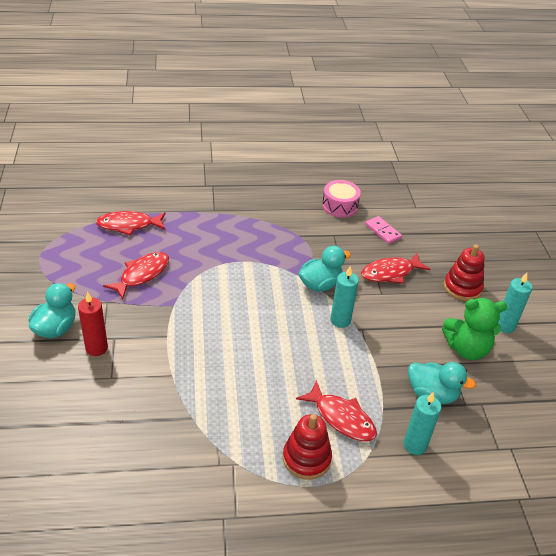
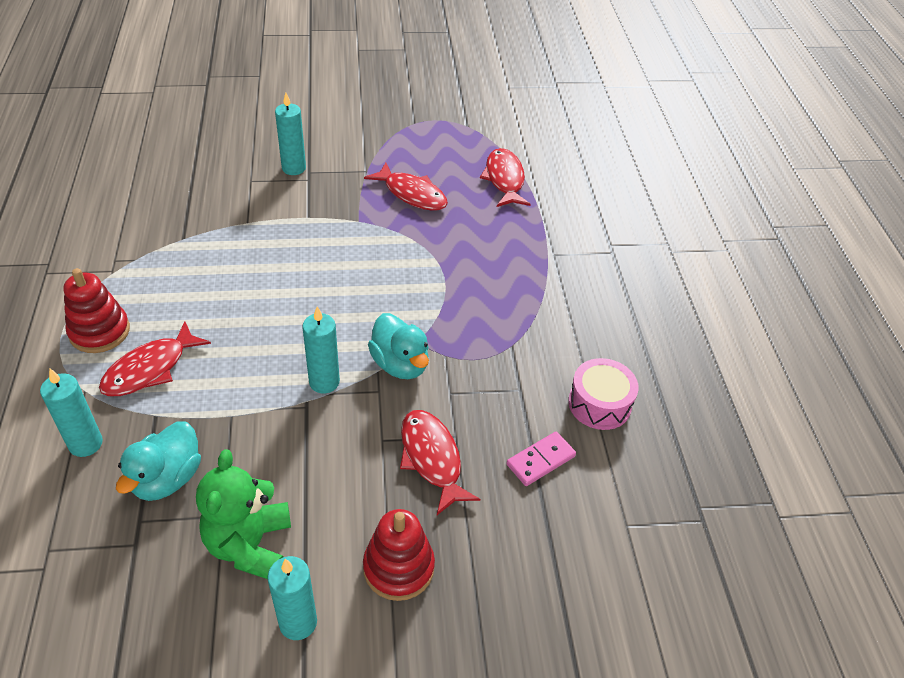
camera: 90 degrees right, 5 degrees up
(56, 328) = (325, 140): turquoise duck -> none
(96, 348) = (294, 168): red candle -> turquoise candle

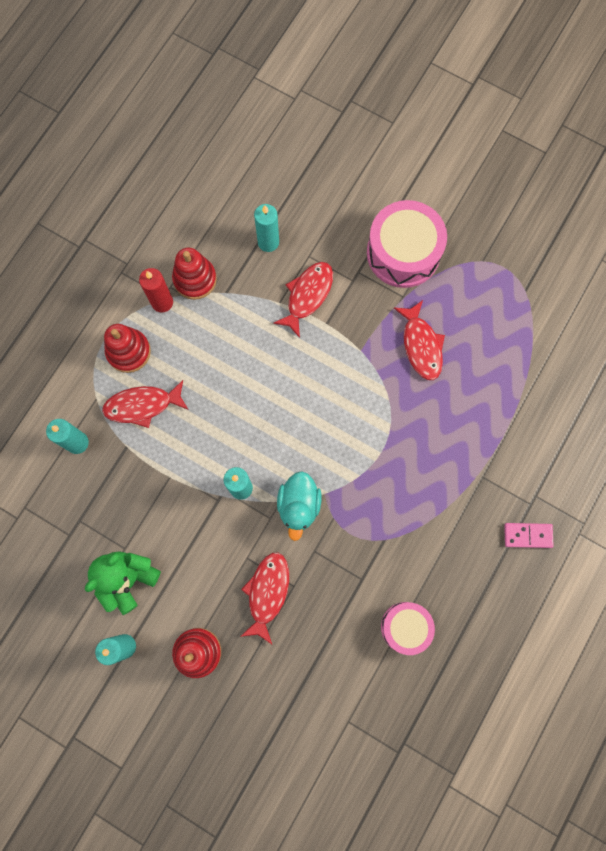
camera: 40 degrees right, 30 degrees up
(113, 275) = (162, 302): none -> red candle
(139, 243) = (195, 279): none -> red stacking toy
(167, 478) = (108, 500): turquoise duck -> none
(294, 168) = (349, 260): turquoise candle -> turquoise candle (268, 242)
(340, 144) = (403, 253): none -> pink drum
(504, 179) = (508, 373): red fish -> red fish (307, 296)
(540, 460) = (332, 641): pink domino -> pink domino (527, 535)

